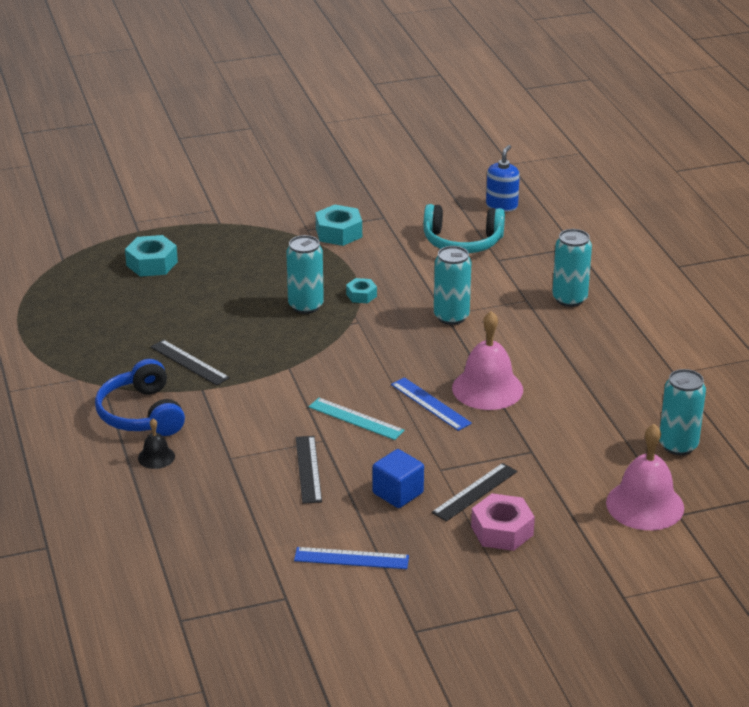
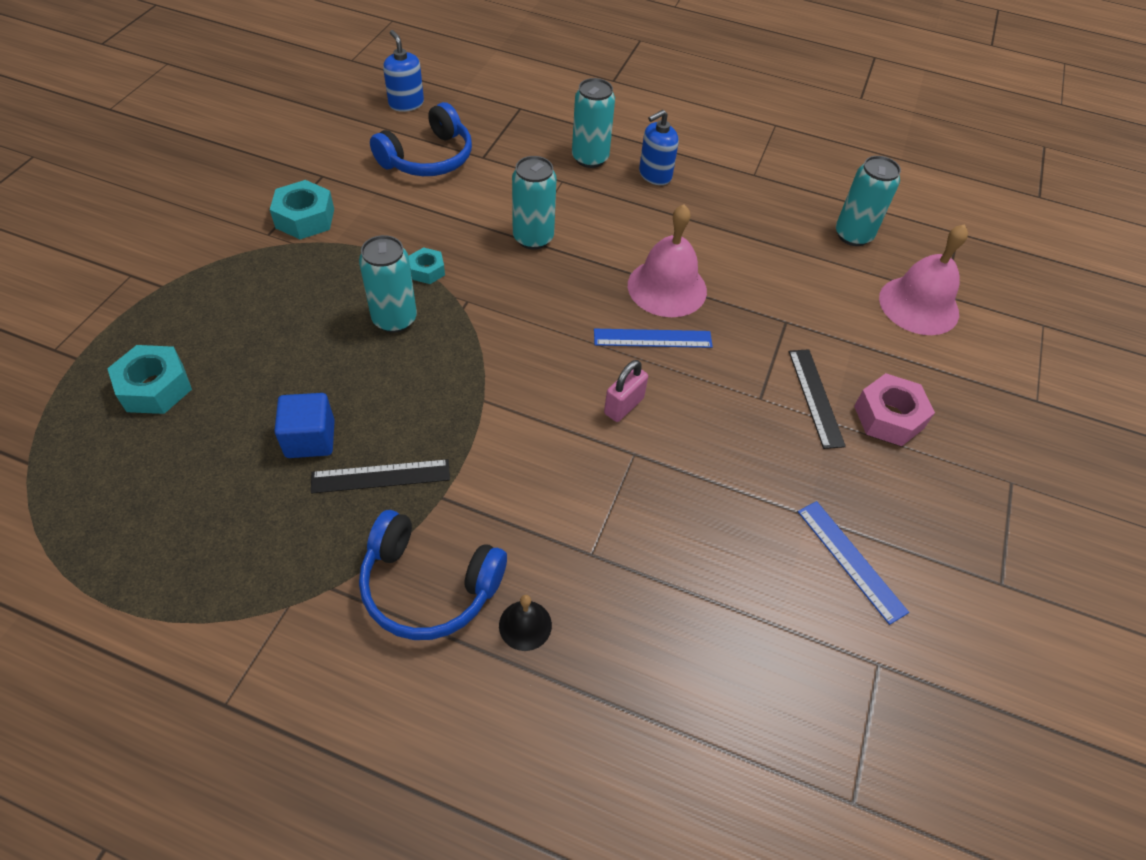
camera: 55 degrees left, 20 degrees up
(308, 469) = (672, 498): black ruler -> none
(351, 558) = (851, 560): blue ruler -> blue ruler turned 75 degrees counterclockwise
(356, 419) = (623, 406): turquoise ruler -> pink padlock
(398, 493) = (772, 453): blue cube -> blue cube (310, 439)
(462, 242) = (428, 158): turquoise headphones -> blue headphones
(598, 332) = (655, 175): none -> blue soap dispenser

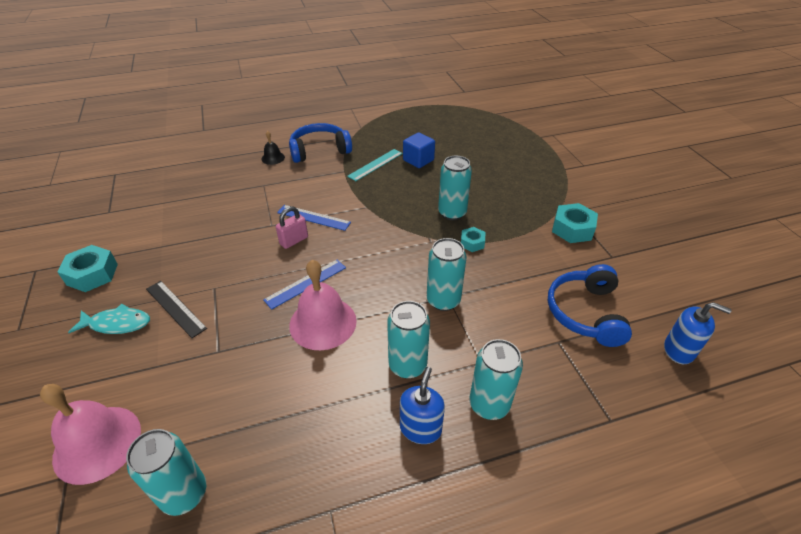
camera: 145 degrees right, 10 degrees down
(155, 387) = (498, 144): turquoise nut -> turquoise nut (92, 274)
(381, 476) = (375, 164): black ruler -> turquoise ruler
(623, 212) = (407, 365): none -> turquoise can
(623, 406) = (294, 241): pink padlock -> pink padlock turned 45 degrees clockwise
(851, 560) = (130, 239): blue ruler -> blue ruler (313, 217)
(888, 417) = (117, 324): pink nut -> turquoise fish

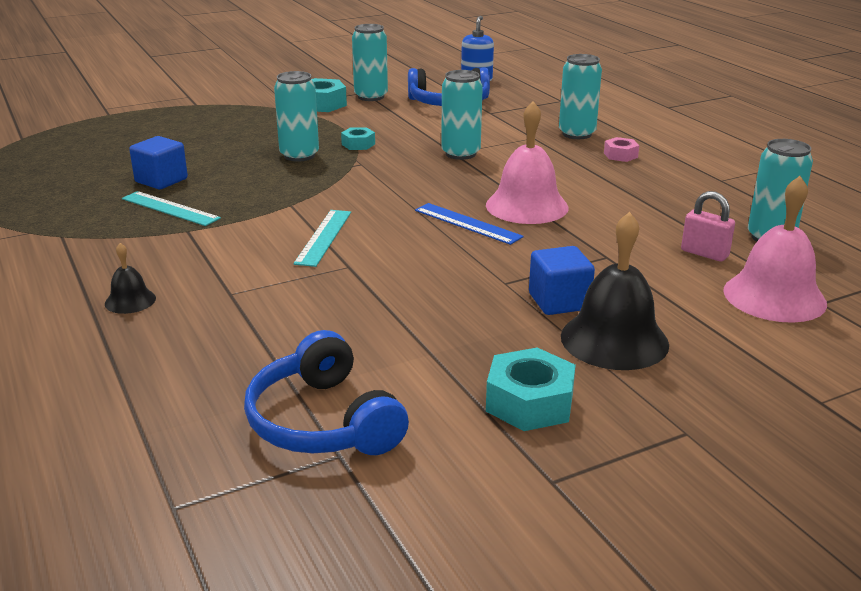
camera: 100 degrees left, 15 degrees down
(117, 324) = (614, 340): turquoise fish -> black bell
(175, 308) = (559, 302): black ruler -> blue cube
(294, 241) = (383, 243): pink padlock -> pink padlock (704, 253)
(313, 217) = (324, 237): blue ruler -> turquoise ruler
(319, 150) = (110, 259): blue headphones -> blue headphones (323, 422)
(407, 365) = (557, 163): turquoise can -> turquoise can (371, 97)
(420, 428) = (620, 155): blue soap dispenser -> pink nut

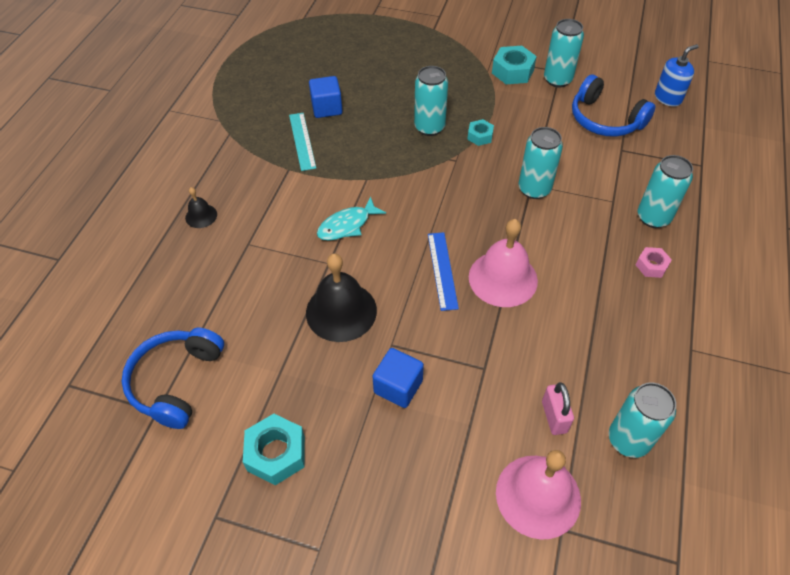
camera: 45 degrees right, 25 degrees up
(324, 237) = (347, 225): turquoise ruler -> turquoise fish
(614, 340) = (383, 445): black bell -> black bell (341, 311)

